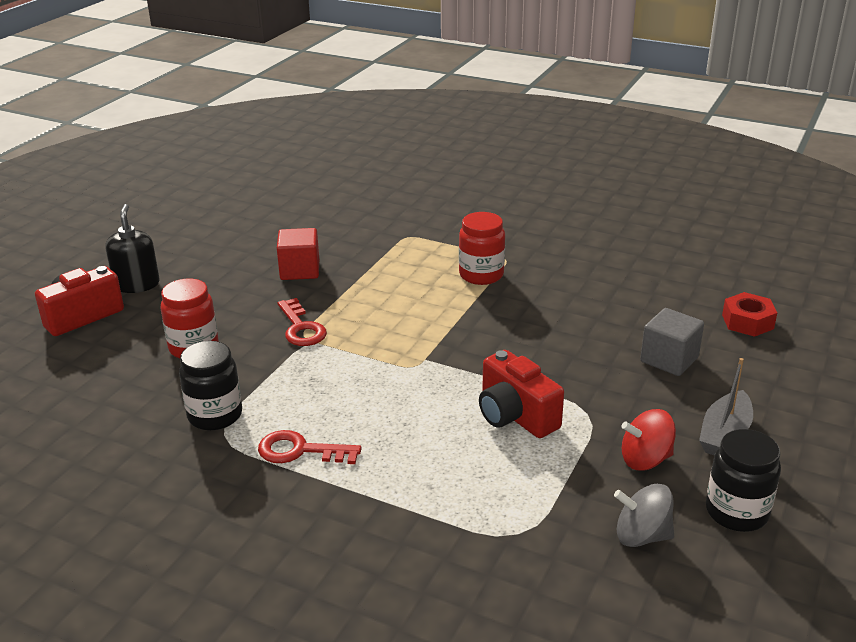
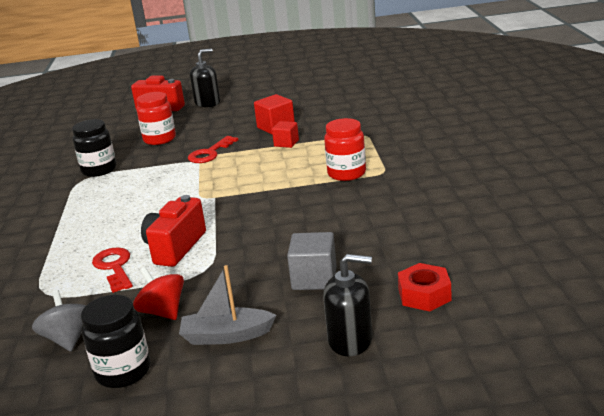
camera: 60 degrees right, 5 degrees down
(301, 451) = (83, 202): red key -> red key (114, 267)
(354, 279) = (286, 143): none -> red cube
(785, 376) = (350, 340): none -> black soap dispenser

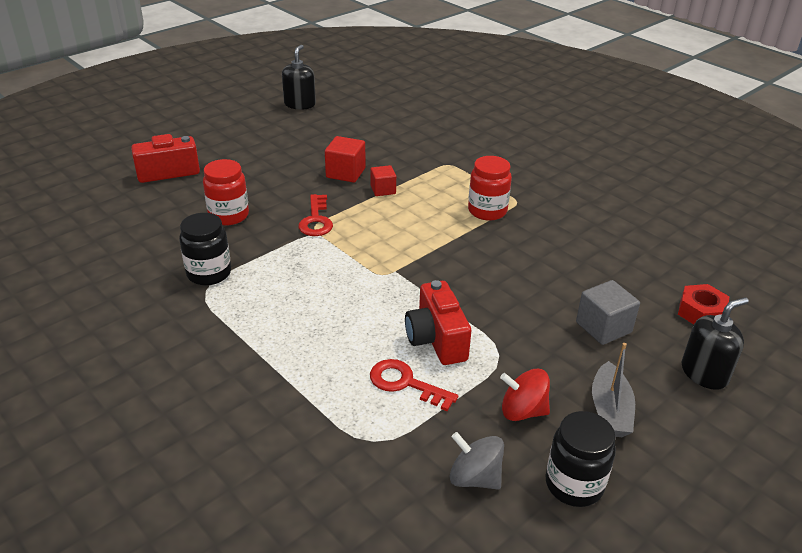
camera: 40 degrees left, 10 degrees up
(207, 103) = (221, 156): black soap dispenser -> black soap dispenser (300, 104)
(226, 336) = (610, 410): grey boat -> grey boat turned 45 degrees counterclockwise

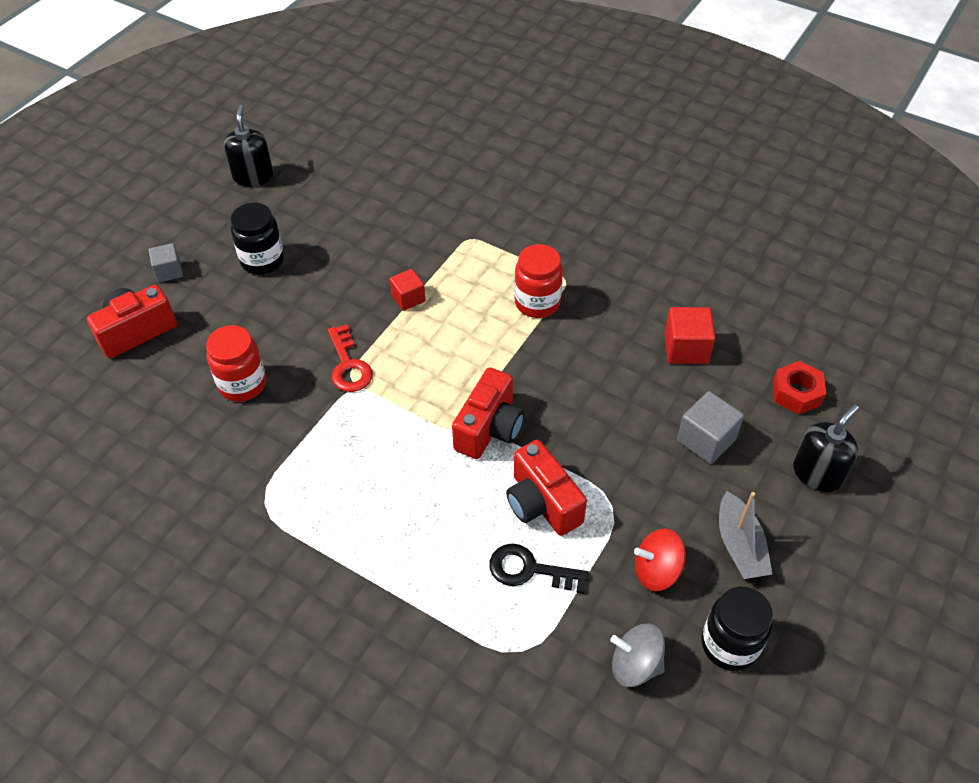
camera: 15 degrees left, 15 degrees up
(209, 273) = (257, 478): black jar -> black jar (262, 260)
(210, 144) = (169, 271): none -> grey cube
(345, 173) = (354, 281): red cube -> red cube (686, 348)
(406, 383) = (530, 570): red key -> black key
(412, 281) = (489, 428): none -> red camera

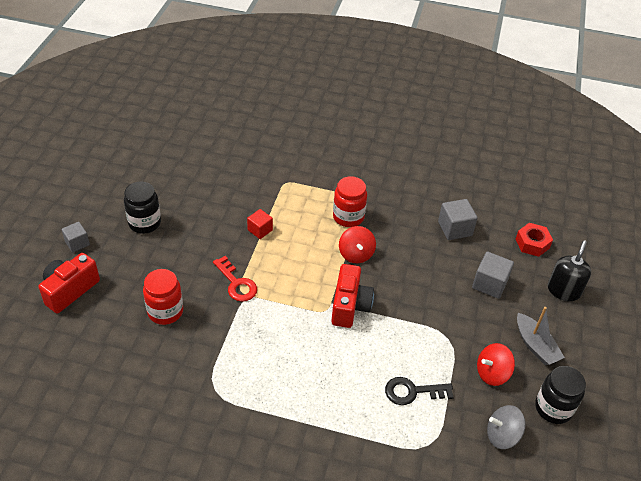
camera: 20 degrees left, 5 degrees down
(253, 176) = (113, 165): black soap dispenser -> none
(527, 357) = (356, 254): none -> red spinning top
(542, 503) = (403, 347): red camera -> none
(686, 348) = (455, 229): red cube -> grey cube

